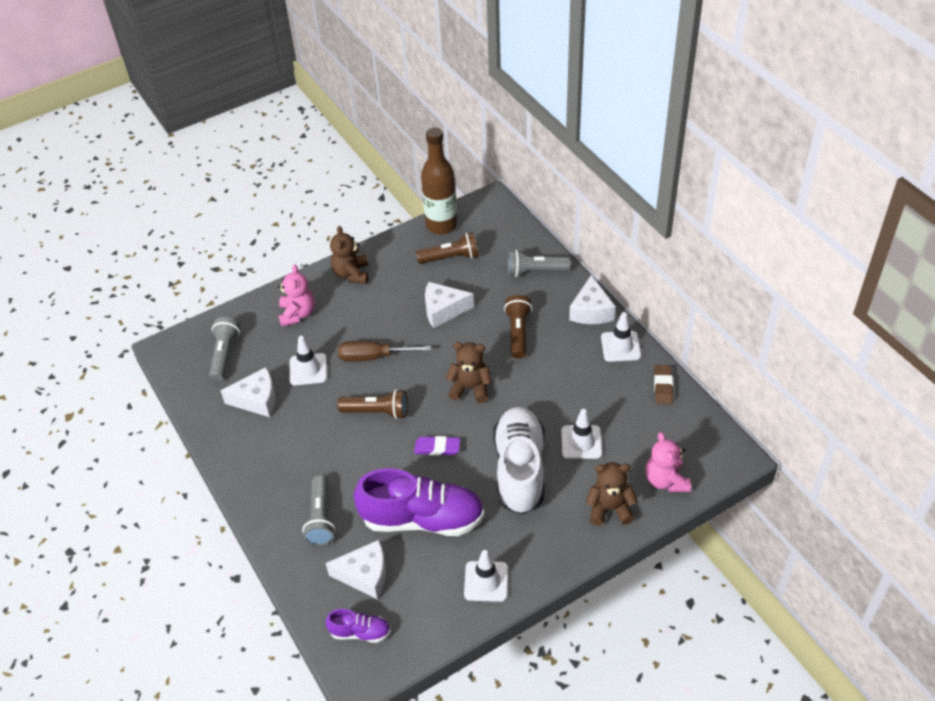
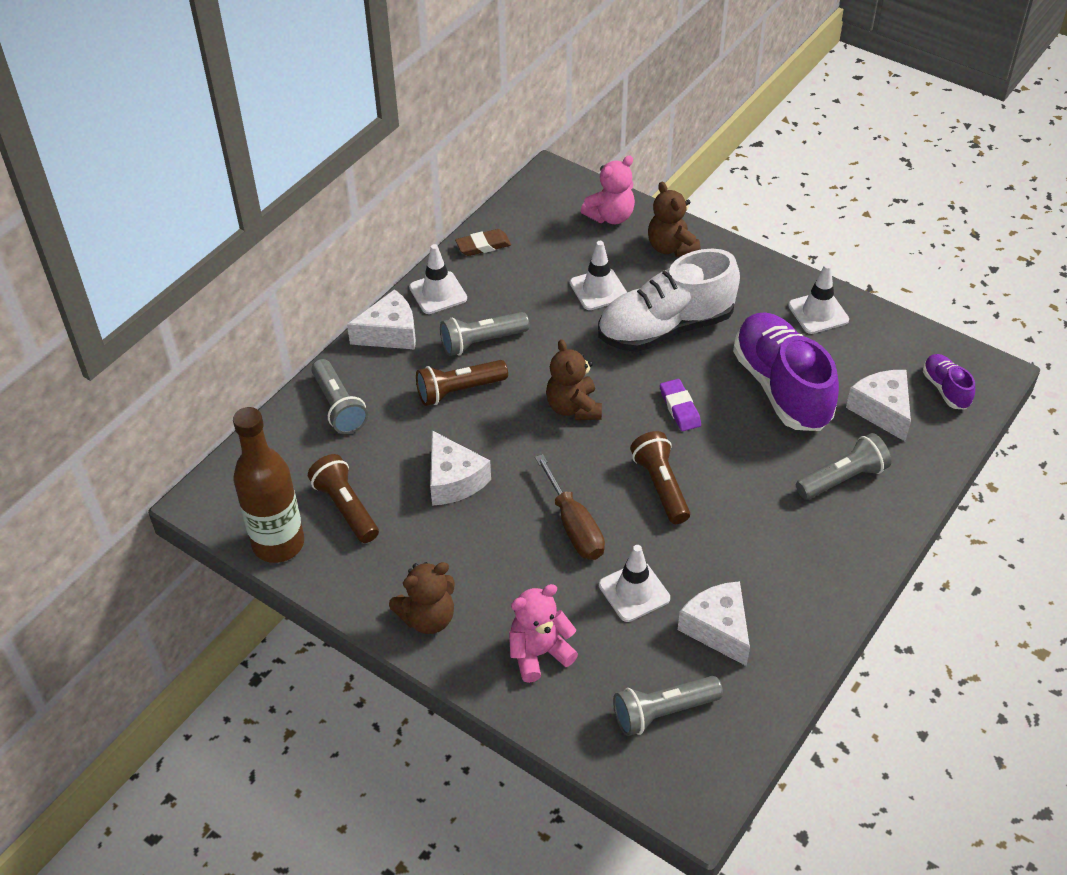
camera: 115 degrees left, 0 degrees up
(558, 357) = (482, 342): none -> grey flashlight

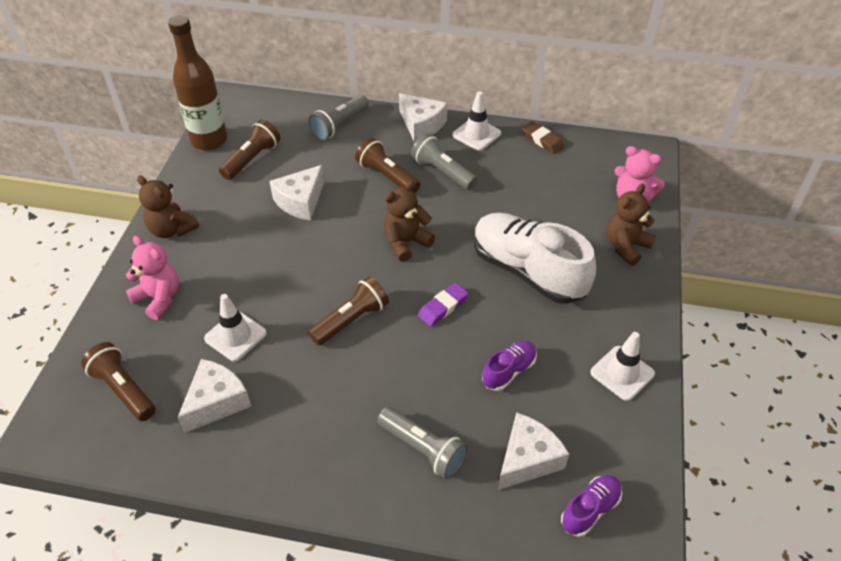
camera: 65 degrees right, 0 degrees up
(574, 526) = (286, 280): brown screwdriver -> none
(598, 289) = (542, 217): white traffic cone -> none
(663, 712) = (123, 390): grey flashlight -> brown flashlight
(781, 387) = (509, 371): purple shoe -> purple shoe, size x0.47

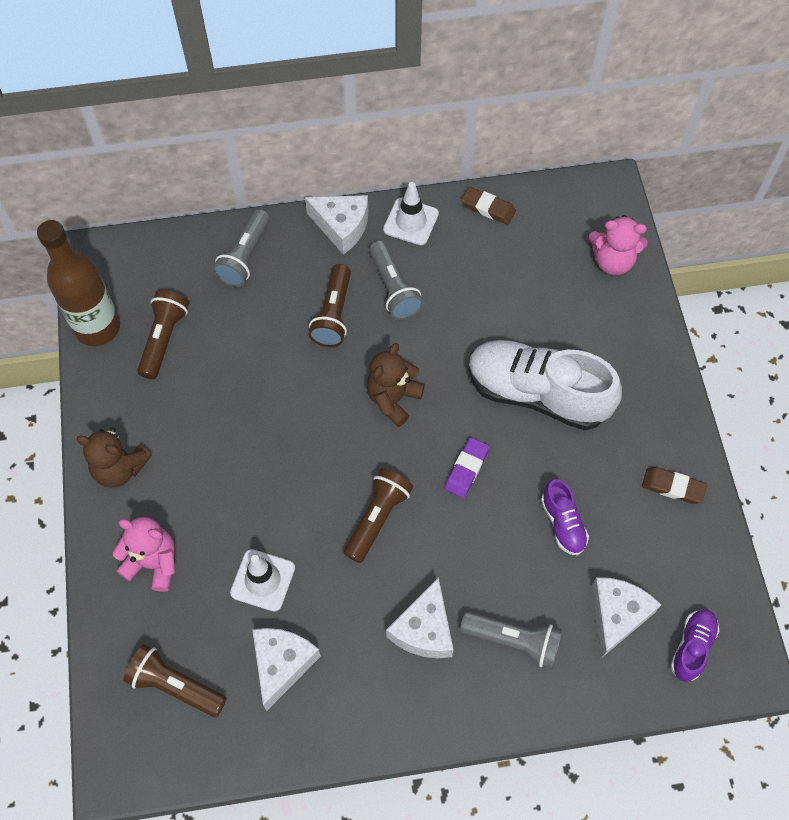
camera: 20 degrees left, 15 degrees up
(300, 201) = (250, 381): white cheese -> white cheese (424, 629)
(387, 176) = (333, 314): brown flashlight -> brown flashlight turned 105 degrees counterclockwise
(442, 172) = (393, 288): grey flashlight -> grey flashlight turned 135 degrees counterclockwise
(509, 371) = (562, 523): purple shoe -> purple shoe turned 135 degrees clockwise
(622, 373) = (673, 487): white traffic cone -> brown eraser
(626, 246) = (627, 328): brown teddy bear -> none

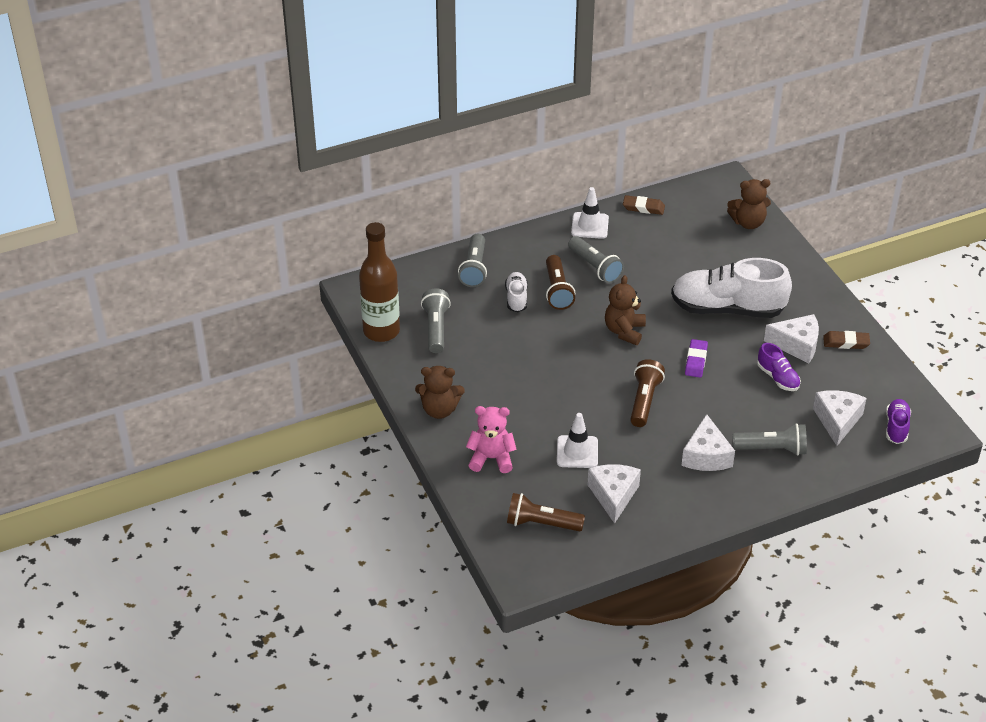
camera: 15 degrees left, 20 degrees down
(164, 339) = (436, 328): brown flashlight -> grey flashlight
(279, 315) = (516, 298): none -> white shoe
(342, 227) = (539, 238): white cheese -> white cheese (797, 345)
(612, 261) = (748, 222): pink teddy bear -> brown teddy bear

